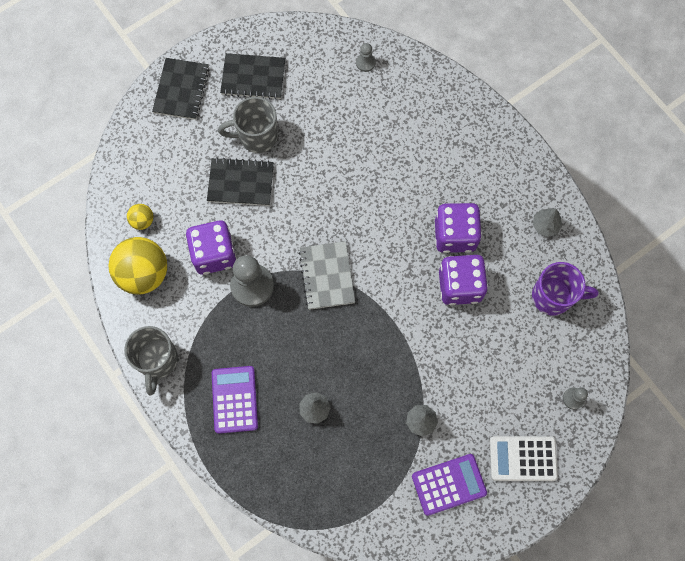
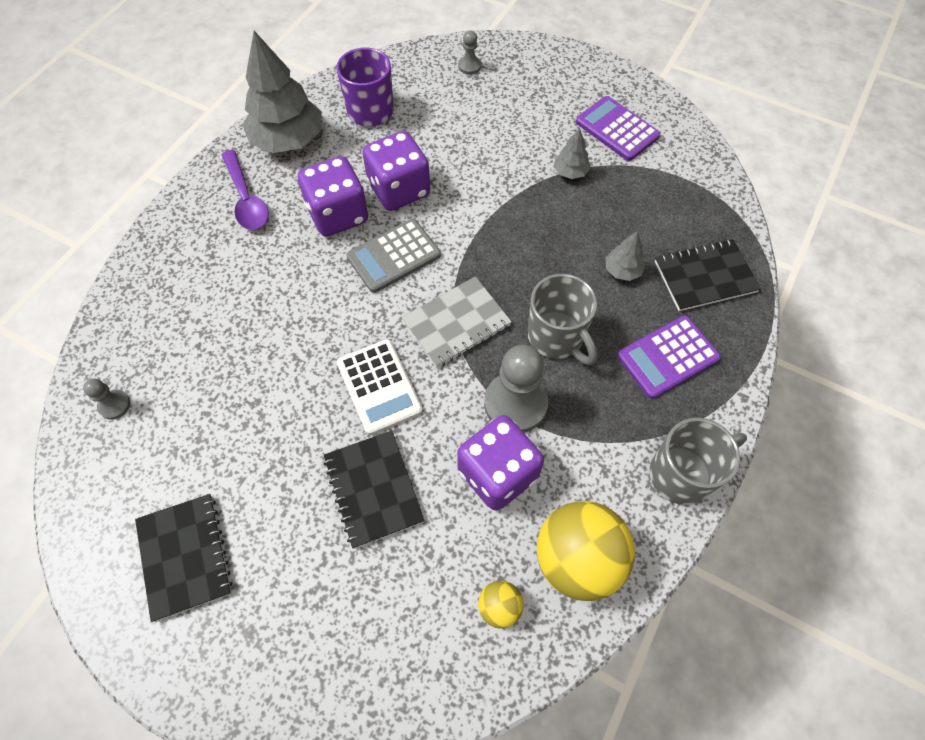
camera: 115 degrees left, 10 degrees down
(181, 90) = (244, 668): black notebook -> black notebook (704, 277)
(256, 136) = (288, 502): grey mug -> grey mug (556, 337)
(400, 258) = (394, 256): none -> grey calculator
(497, 179) = (246, 199): none -> purple spoon
(522, 458) = (552, 84): white calculator -> white calculator (379, 387)
(545, 225) = (288, 140): grey tree -> grey tree, size x2.17

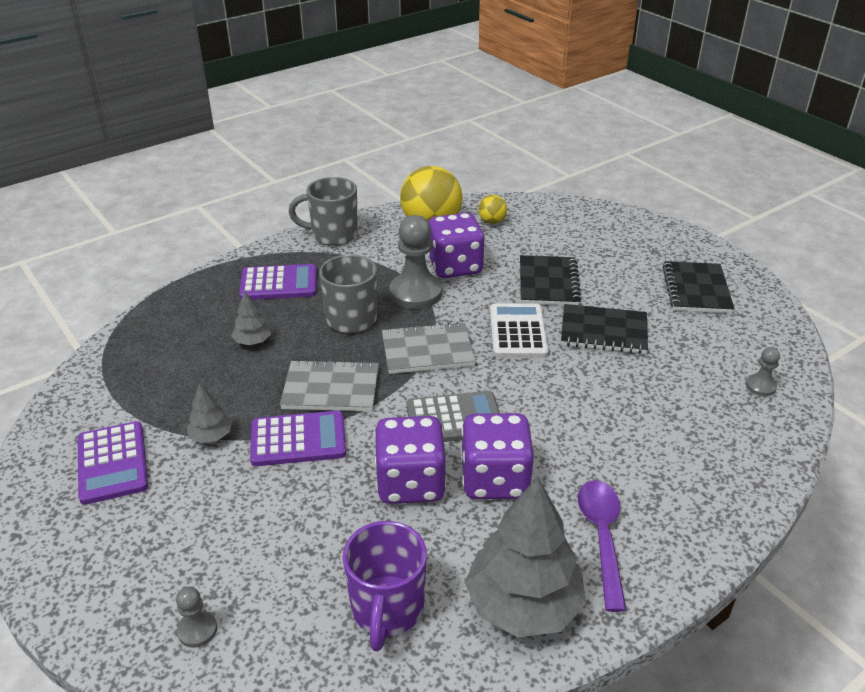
camera: 155 degrees left, 25 degrees down
(504, 193) = (298, 439): none -> purple calculator
(514, 247) = (331, 388): none -> grey notebook
(704, 277) = (192, 317): black notebook -> black notebook (603, 331)

